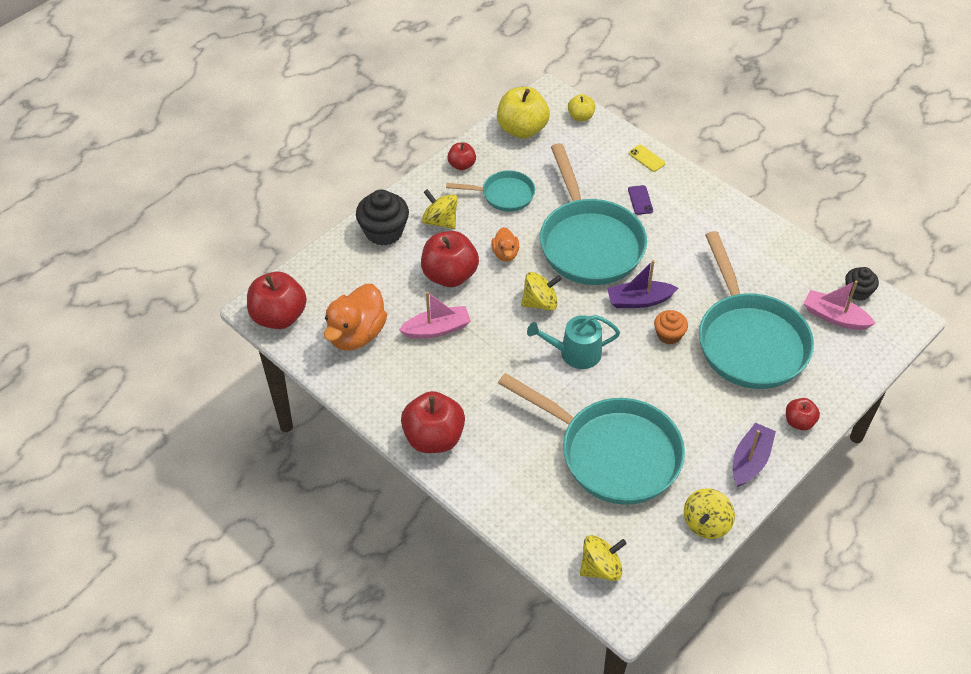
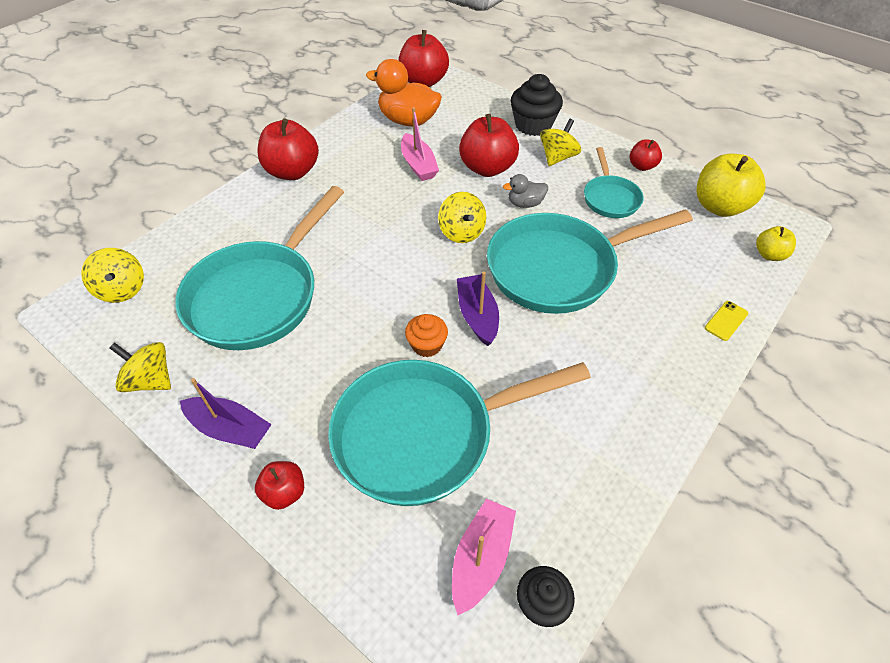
camera: 85 degrees right, 0 degrees up
(505, 254) = (525, 203): orange duck -> grey duck
(575, 353) = (394, 262): turquoise watering can -> none
(640, 200) = (646, 315): purple phone -> none

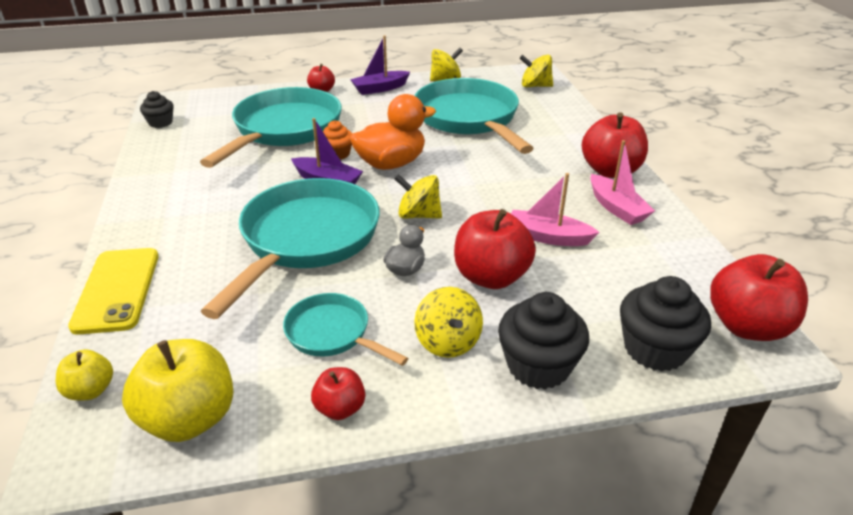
camera: 130 degrees right, 15 degrees down
(408, 121) = (646, 268): orange duck -> orange duck (391, 164)
(475, 100) = (655, 349): none -> black cupcake
(481, 558) = (203, 118): pink boat -> pink boat (616, 208)
(726, 321) = (117, 290): yellow phone -> yellow phone, size x2.20

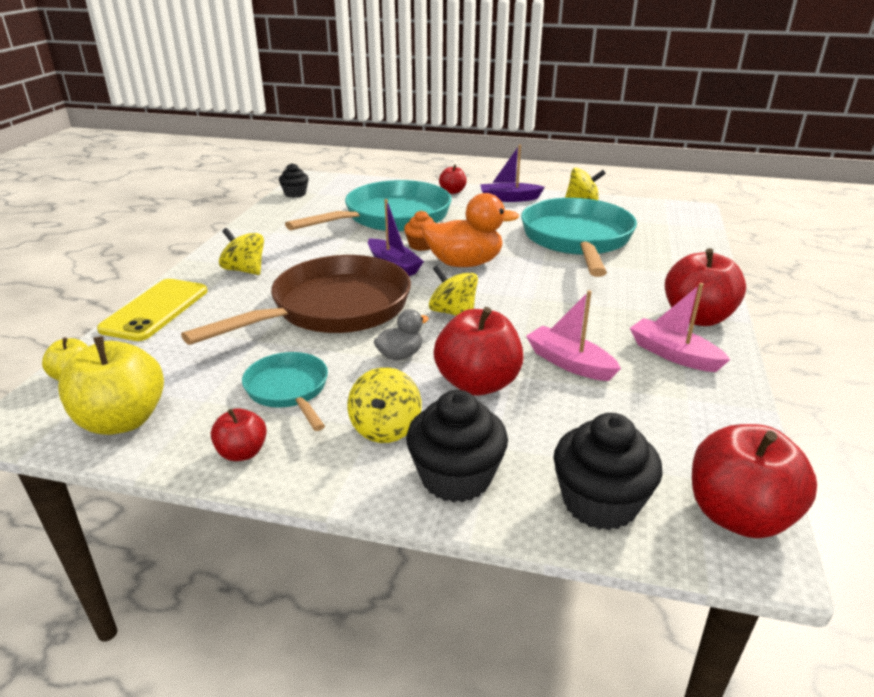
camera: 25 degrees right, 5 degrees down
(306, 239) = (333, 308): turquoise pan -> brown pan
(535, 86) = (676, 222): yellow spinning top -> yellow spinning top (245, 270)
(616, 208) = (673, 354): pink boat -> pink boat turned 135 degrees clockwise

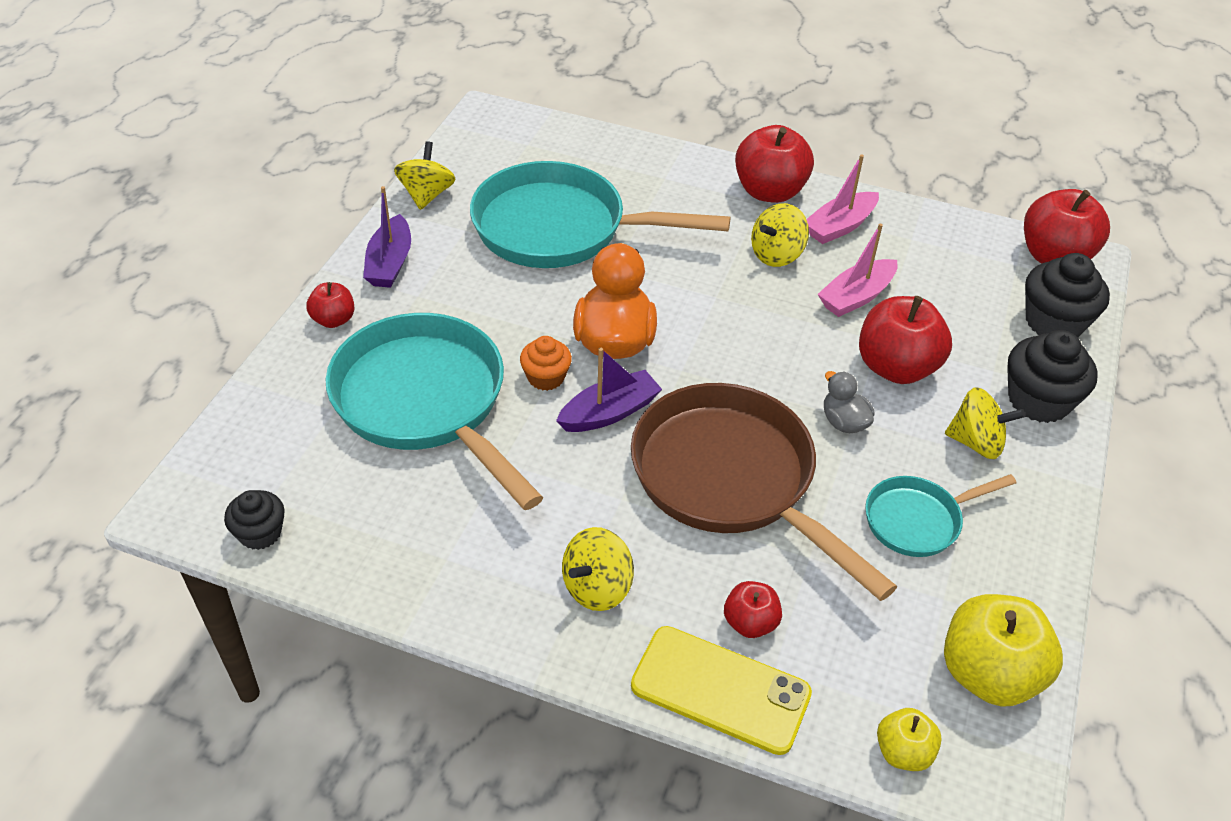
camera: 85 degrees left, 15 degrees up
(242, 452) = (1028, 554): red apple -> red apple (750, 623)
(453, 312) = (747, 368): yellow spinning top -> yellow spinning top (776, 254)

